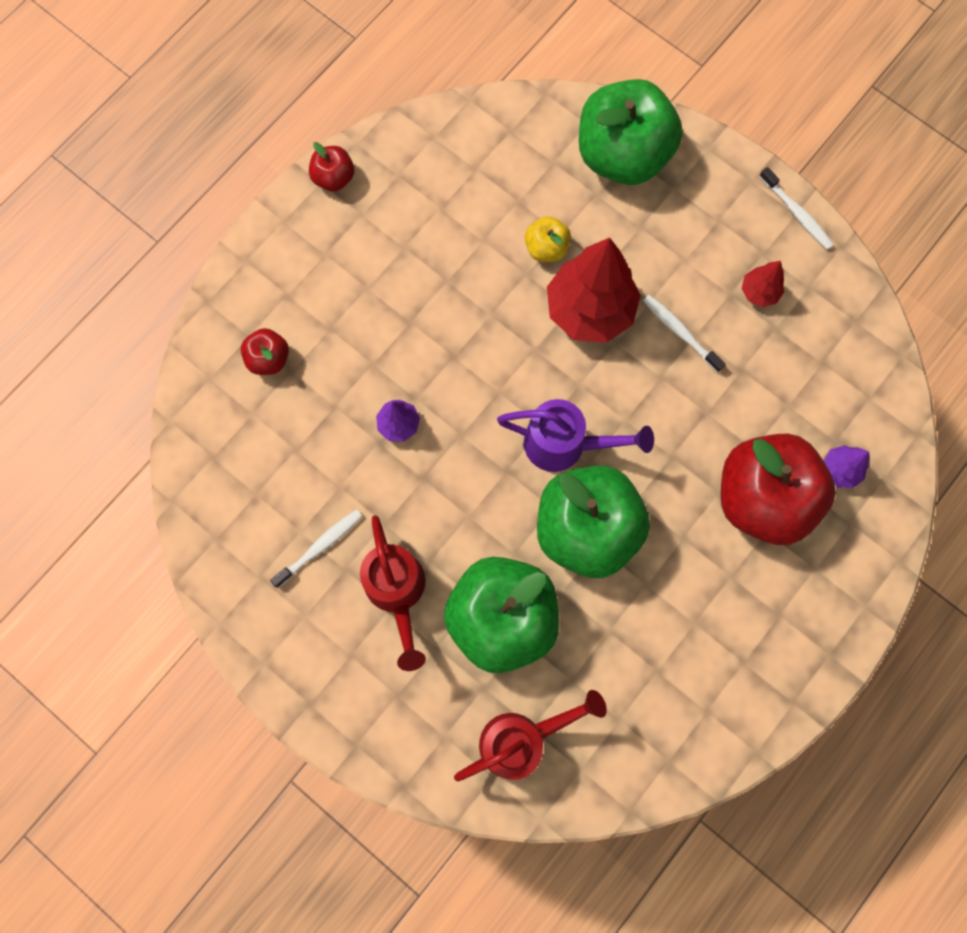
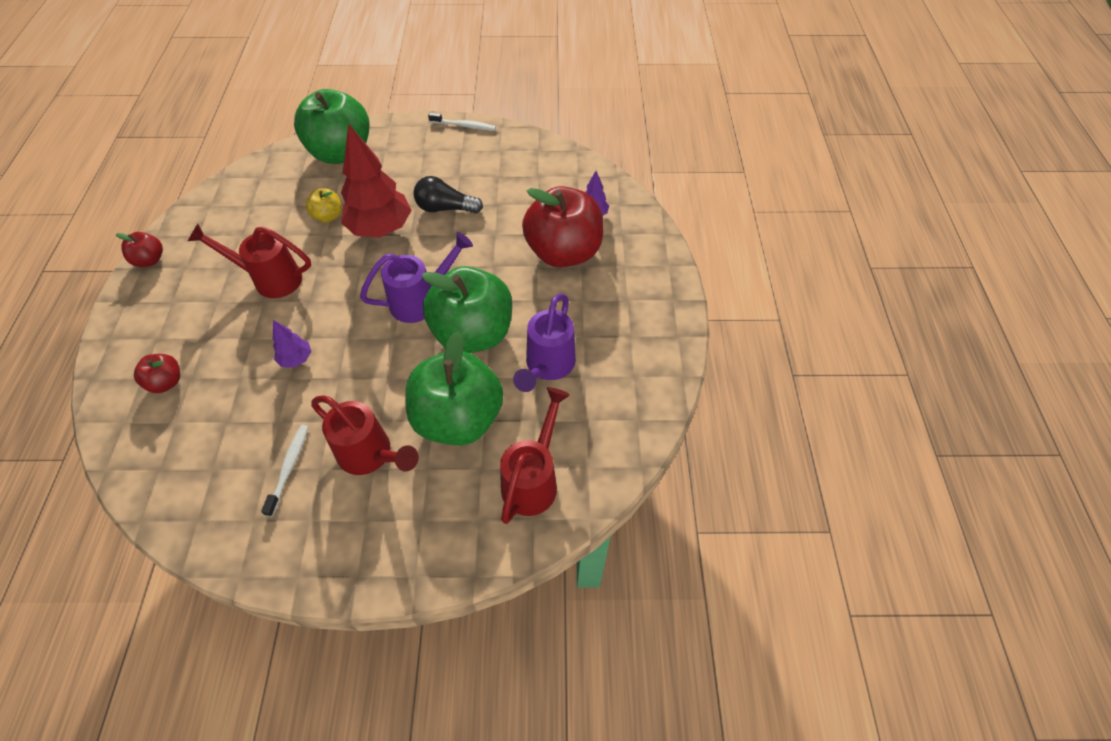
camera: 40 degrees left, 20 degrees down
(434, 296) = (269, 279): none -> red watering can
(629, 629) = (547, 367): none -> purple watering can
(680, 332) = (445, 208): white toothbrush -> black light bulb
(759, 292) = (474, 167): red tree -> none

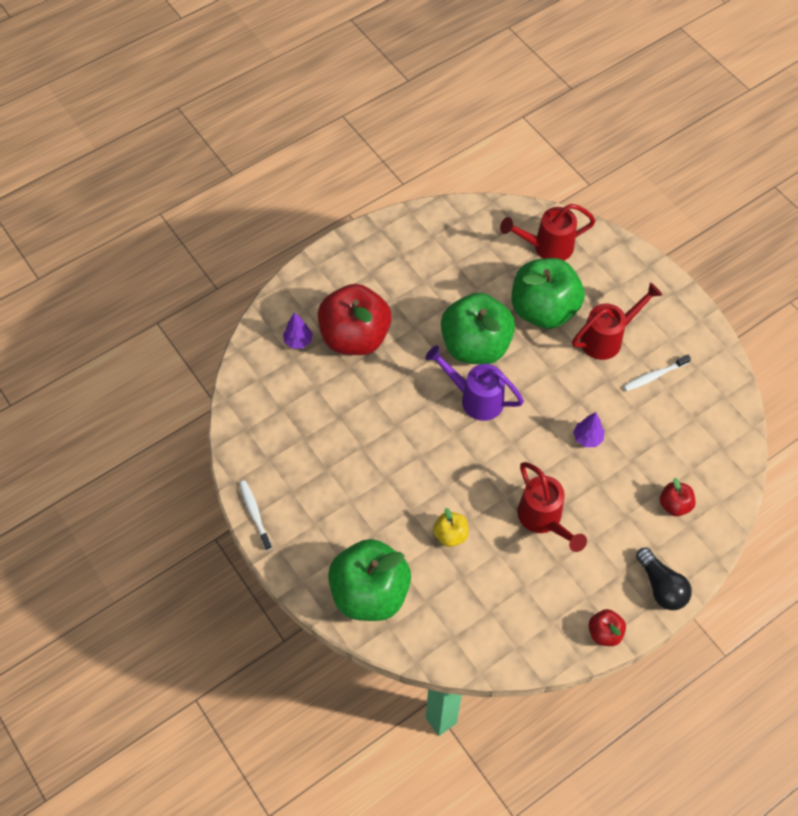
camera: 125 degrees left, 5 degrees up
(371, 456) = (607, 338): red watering can -> red watering can turned 60 degrees clockwise
(381, 229) = (431, 482): red tree -> none
(445, 208) = (372, 451): black light bulb -> black light bulb (661, 586)
(547, 367) = (465, 286): purple watering can -> none

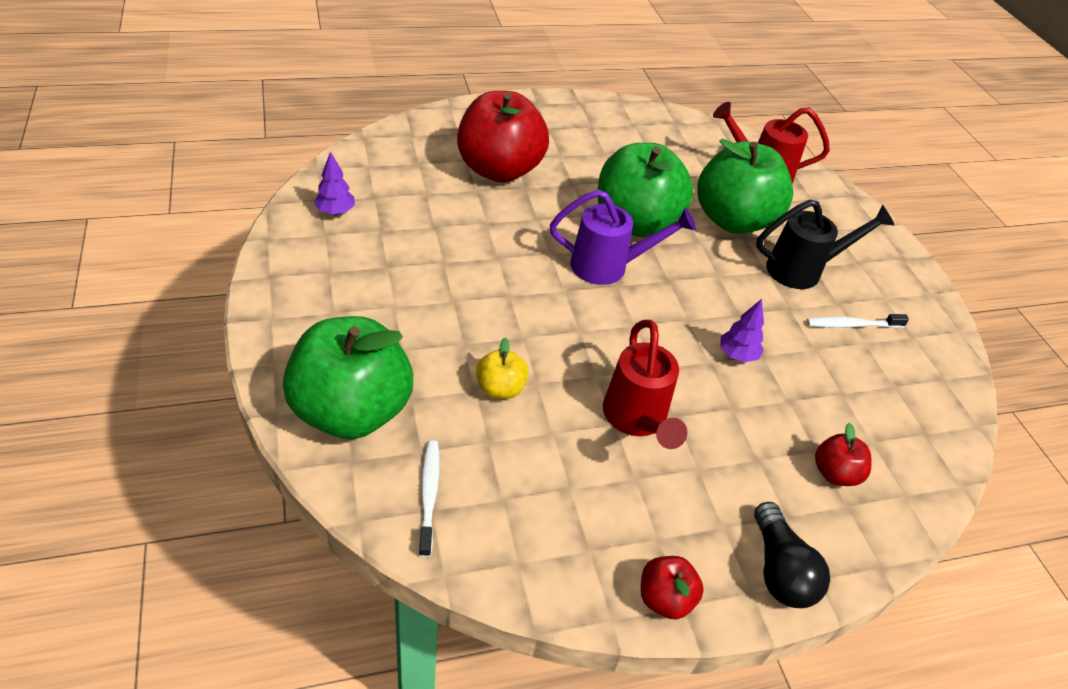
camera: 15 degrees right, 15 degrees down
(255, 514) = (269, 276): white toothbrush -> white toothbrush (429, 495)
(298, 341) = (434, 152): purple tree -> purple tree (335, 212)
(475, 398) = (609, 267): purple watering can -> purple watering can turned 135 degrees clockwise
(607, 338) = (803, 270): red watering can -> black watering can

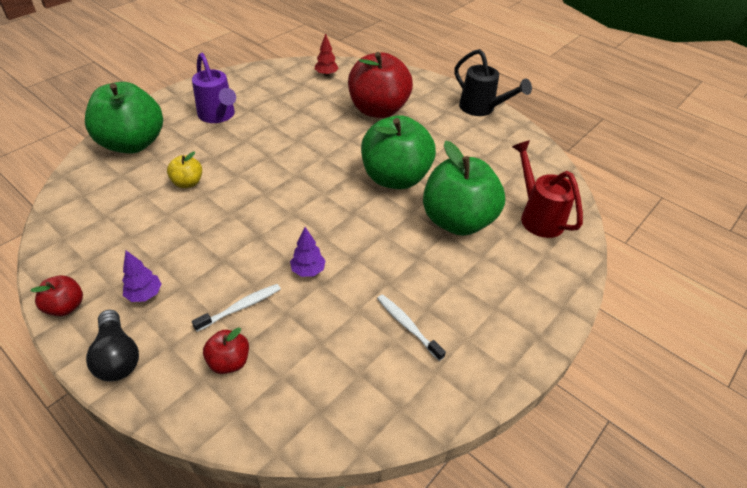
camera: 60 degrees right, 0 degrees up
(335, 212) = (274, 79): purple tree -> purple tree (145, 295)
(378, 167) = (326, 74): none -> red tree
(429, 495) = (92, 190): white toothbrush -> white toothbrush (240, 307)
(609, 267) = (336, 183): purple watering can -> purple watering can (218, 116)
(637, 420) = (204, 245): red watering can -> none
(779, 570) = (117, 356): black light bulb -> black light bulb turned 75 degrees counterclockwise
(803, 270) = (444, 277): black watering can -> black watering can (482, 109)

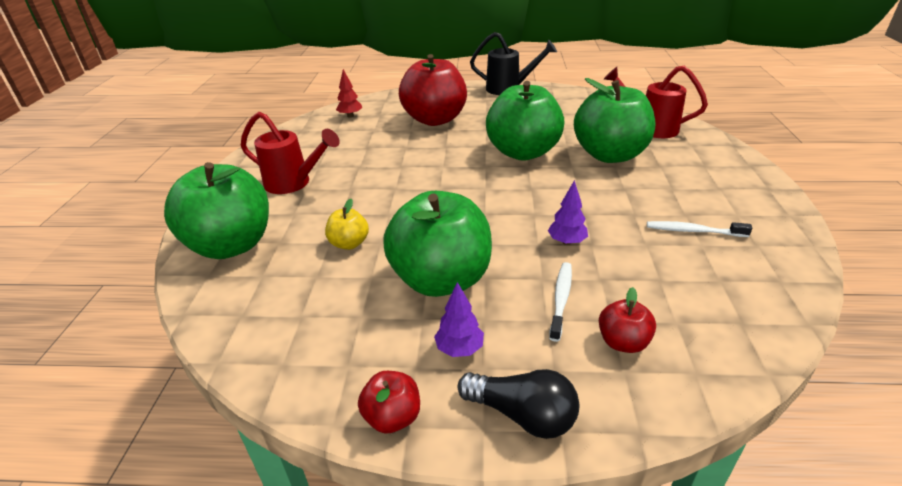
camera: 35 degrees left, 10 degrees down
(198, 243) = (441, 279): none -> green apple
(218, 116) = (294, 183): purple watering can -> red watering can

